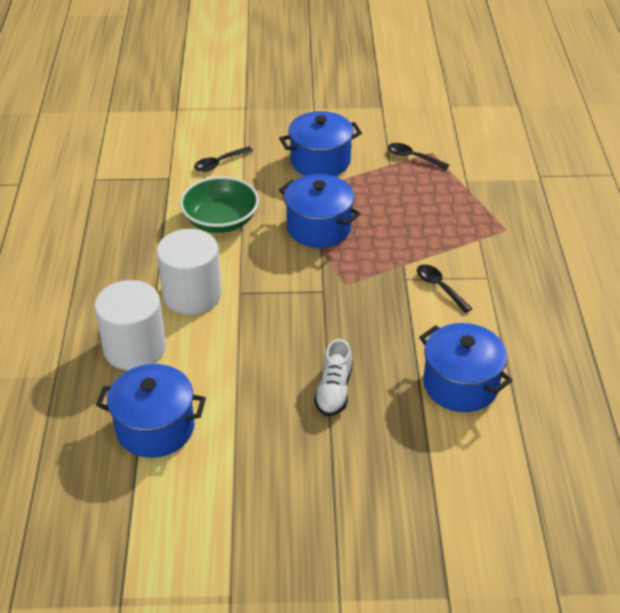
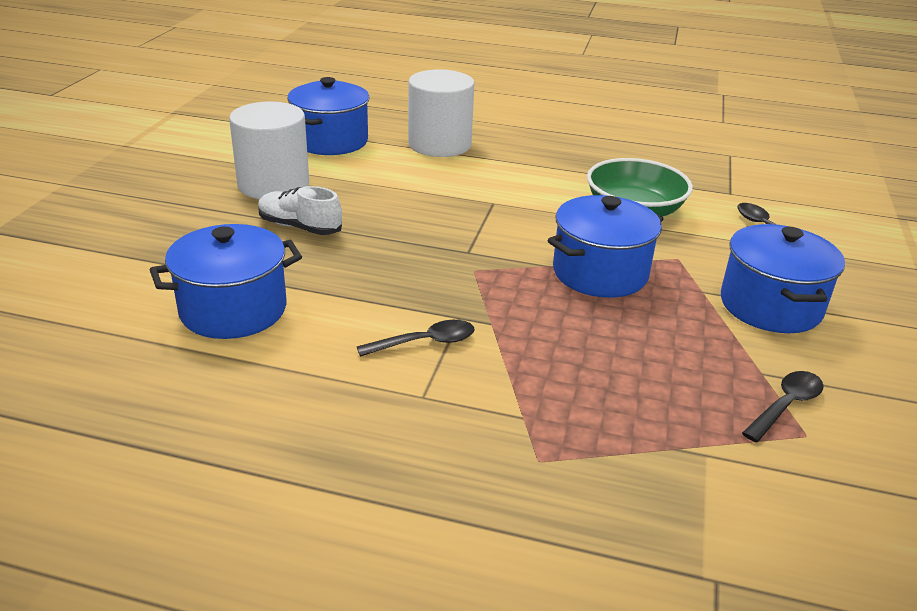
camera: 105 degrees right, 10 degrees down
(192, 294) = (504, 178): white cylinder -> white cylinder (273, 184)

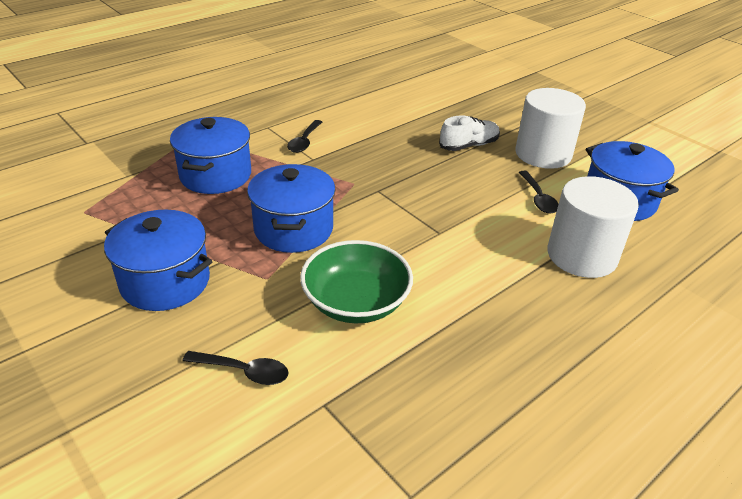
camera: 125 degrees right, 5 degrees up
(233, 310) = (393, 106): blue pot -> blue pot (215, 175)
(786, 405) = (104, 220): black spoon -> black spoon (538, 198)

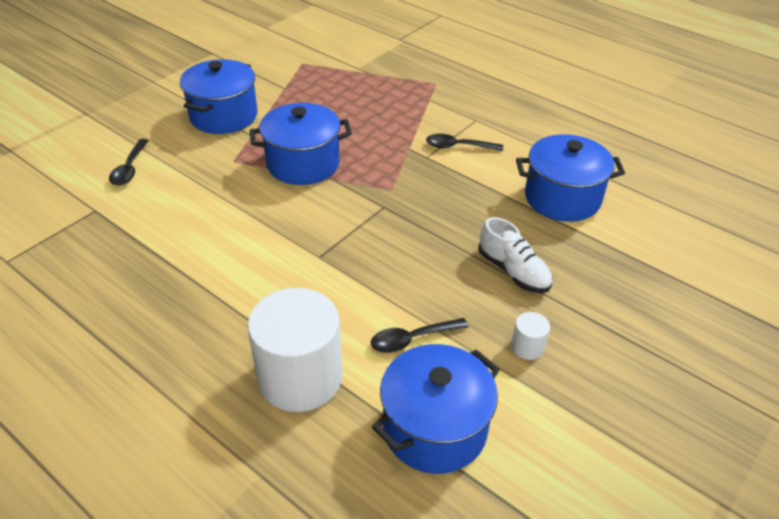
camera: 80 degrees right, 5 degrees up
(215, 175) = (374, 108): blue pot -> blue pot (562, 198)
(356, 302) = (207, 212): green bowl -> none
(543, 154) = (527, 347): white cylinder -> white cylinder, size x0.42

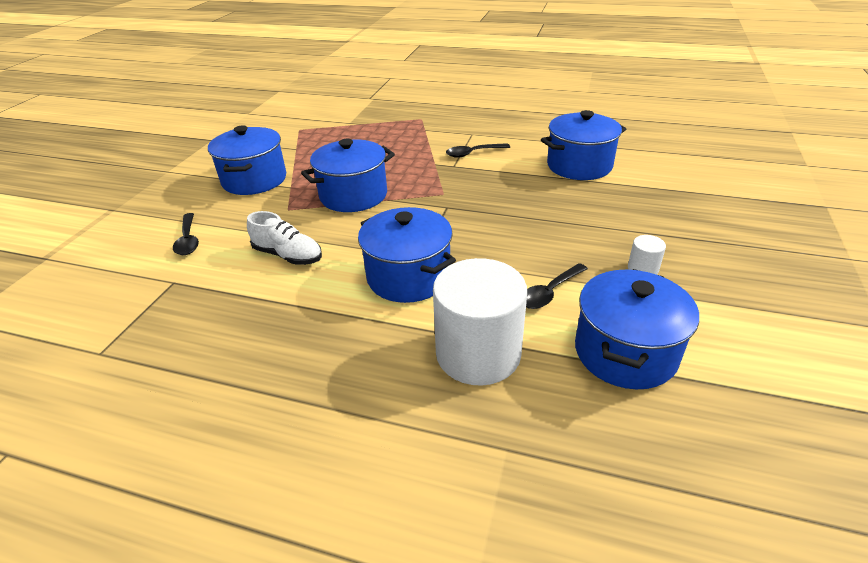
camera: 20 degrees left, 5 degrees down
(293, 275) = (408, 276): none -> blue pot
(513, 271) = (586, 221): white shoe -> white shoe (288, 255)

